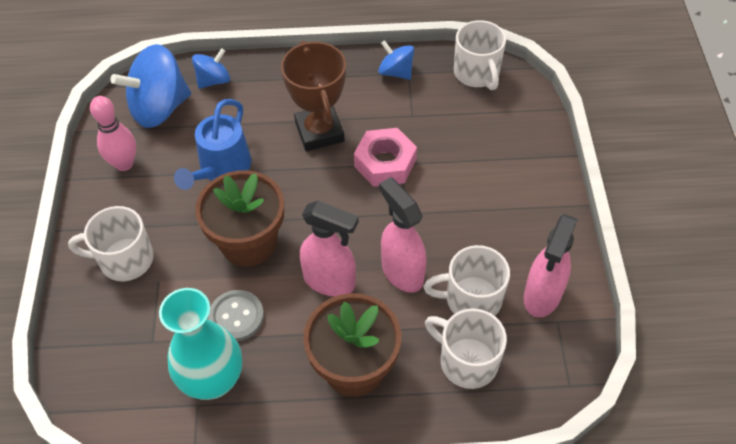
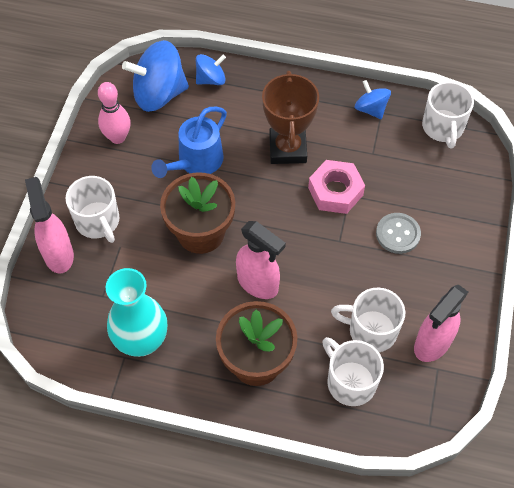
camera: 15 degrees right, 5 degrees up
(125, 260) = (98, 221): white mug -> white mug turned 135 degrees counterclockwise
(236, 316) = (174, 293): grey button -> grey button (398, 234)
(402, 272) = (320, 291): pink spray bottle -> pink spray bottle (58, 254)

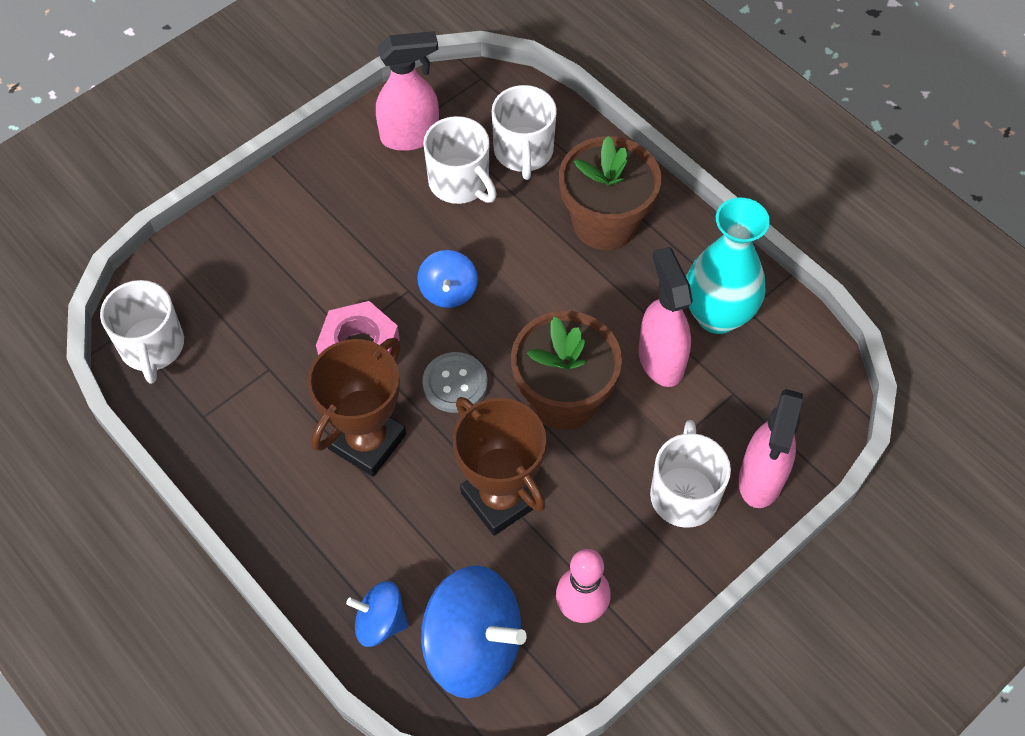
camera: 145 degrees left, 0 degrees up
(196, 162) = (500, 498): blue watering can -> brown trophy
(258, 284) = (541, 298): pink spray bottle -> pink spray bottle (660, 360)
(371, 109) = (211, 429): blue spinning top -> blue spinning top (448, 291)
(398, 234) = (337, 257): grey button -> grey button (455, 384)
(443, 127) = (152, 347): white mug -> white mug turned 135 degrees clockwise

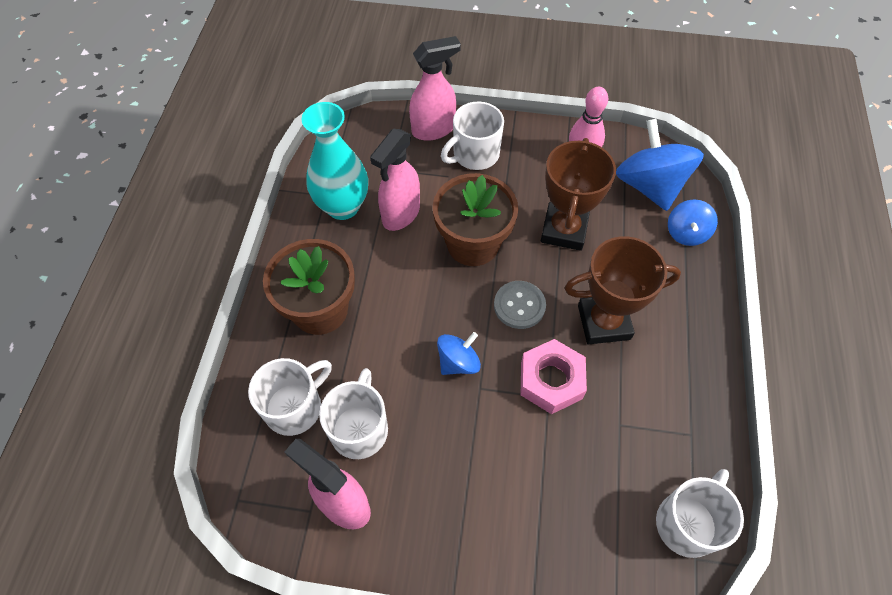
camera: 130 degrees left, 0 degrees up
(380, 622) = (686, 233): blue spinning top -> blue spinning top turned 45 degrees clockwise

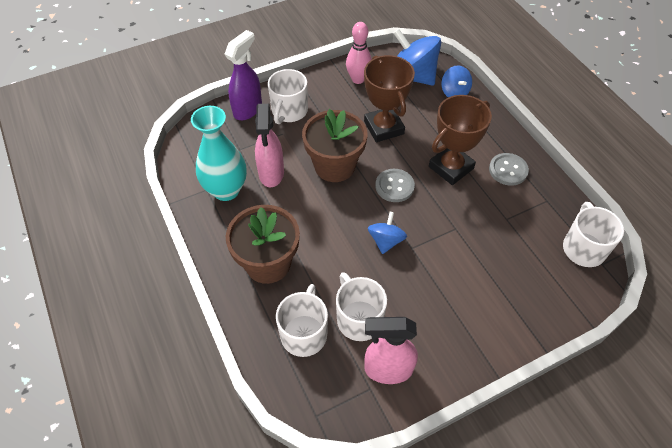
camera: 35 degrees left, 5 degrees down
(434, 129) = (248, 109): pink spray bottle -> purple spray bottle
(551, 380) = (449, 218): pink nut -> none
(672, 367) = (508, 170): none -> grey button

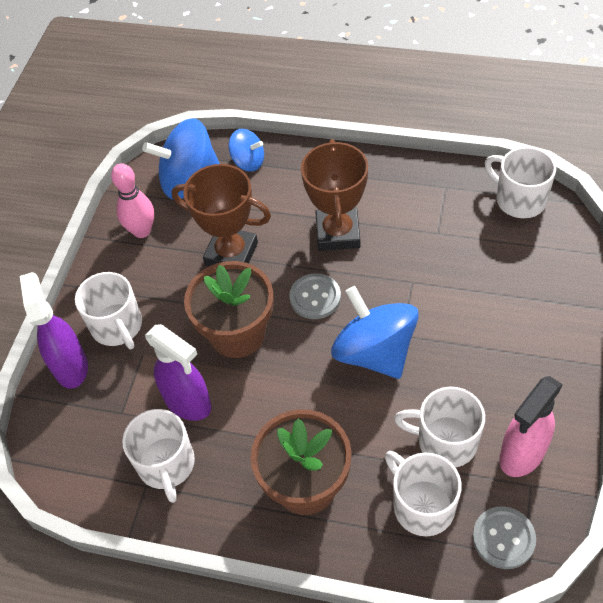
camera: 45 degrees left, 0 degrees up
(226, 190) = (166, 465): turquoise vase -> white mug
(271, 174) = (188, 402): pink spray bottle -> purple spray bottle
(386, 241) = (374, 352): blue spinning top -> blue spinning top, size x1.85
(508, 170) = (384, 190): grey button -> grey button (503, 538)

